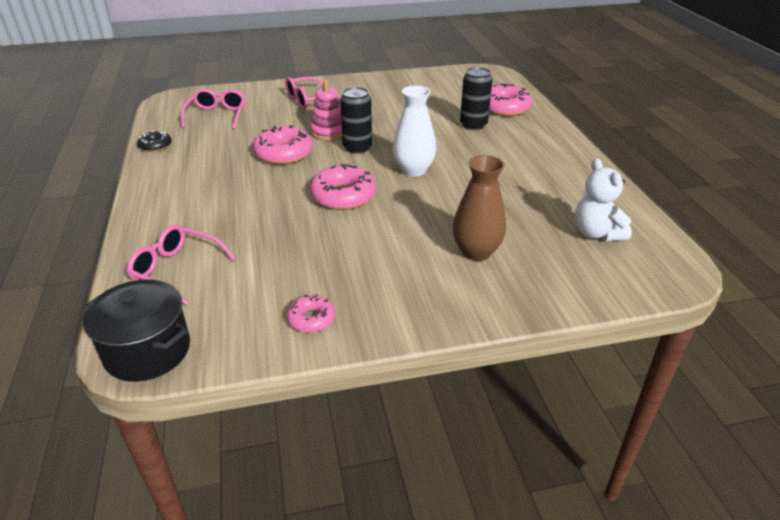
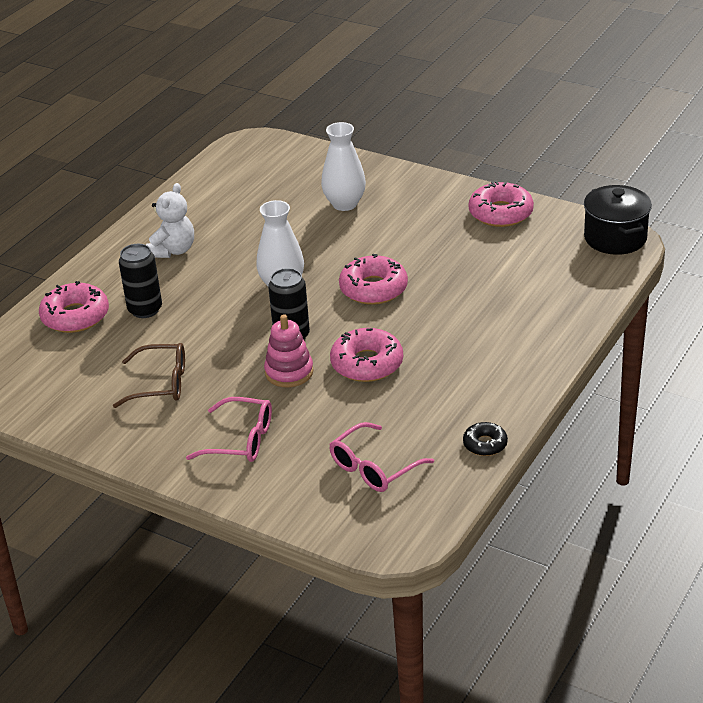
camera: 135 degrees left, 0 degrees up
(176, 269) = (562, 284): pink glasses -> none
(311, 319) = (500, 213): pink donut -> pink donut, size x1.77
(394, 103) = (161, 384): none -> brown glasses
(476, 252) = (344, 204): brown vase -> white vase
(596, 233) = (249, 180): white teddy bear -> white teddy bear (173, 250)

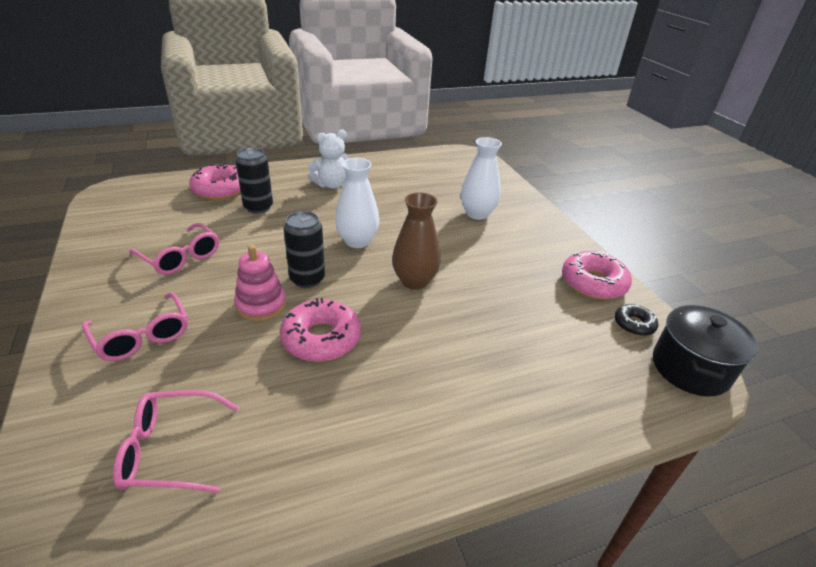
camera: 35 degrees right, 0 degrees up
(161, 384) = (181, 257): brown glasses -> pink glasses
(373, 289) = (414, 281): pink donut -> brown vase
(485, 444) = (291, 515): black donut -> black donut (633, 324)

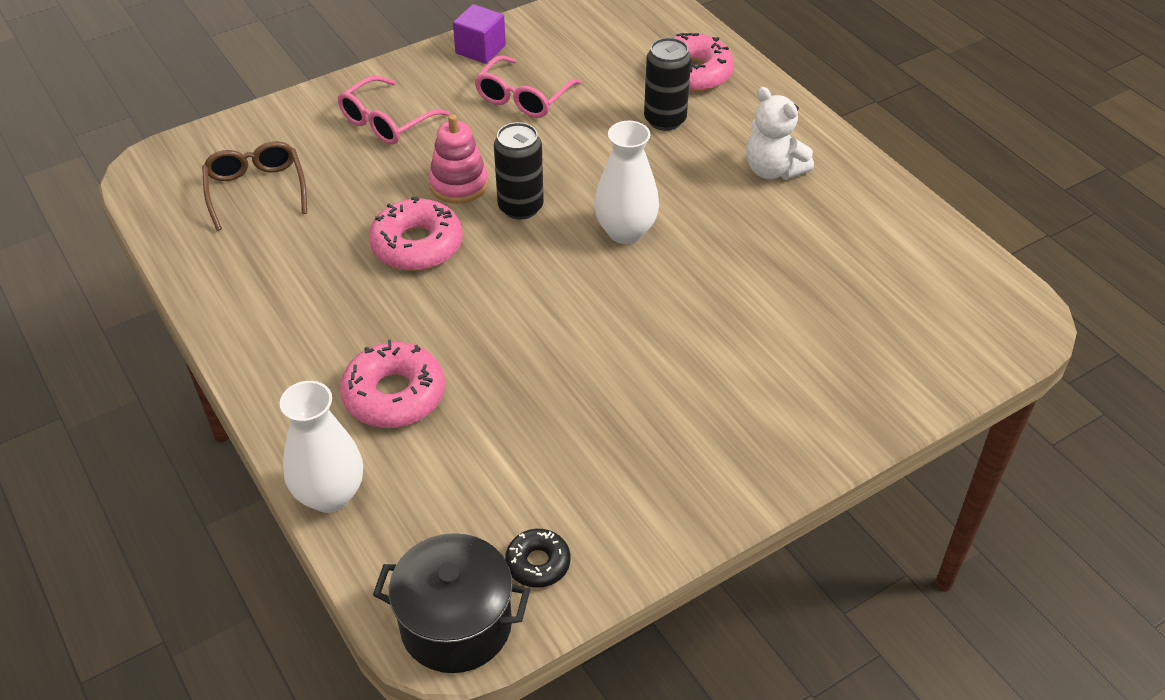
camera: 80 degrees right, 10 degrees up
(95, 268) = (480, 49): none -> purple cube
(170, 450) = (256, 190): pink glasses -> brown glasses
(414, 281) = (554, 305): brown vase -> none
(477, 214) = (778, 354): white vase -> white vase (330, 495)
(593, 283) = (630, 516): pink donut -> pink donut (394, 395)

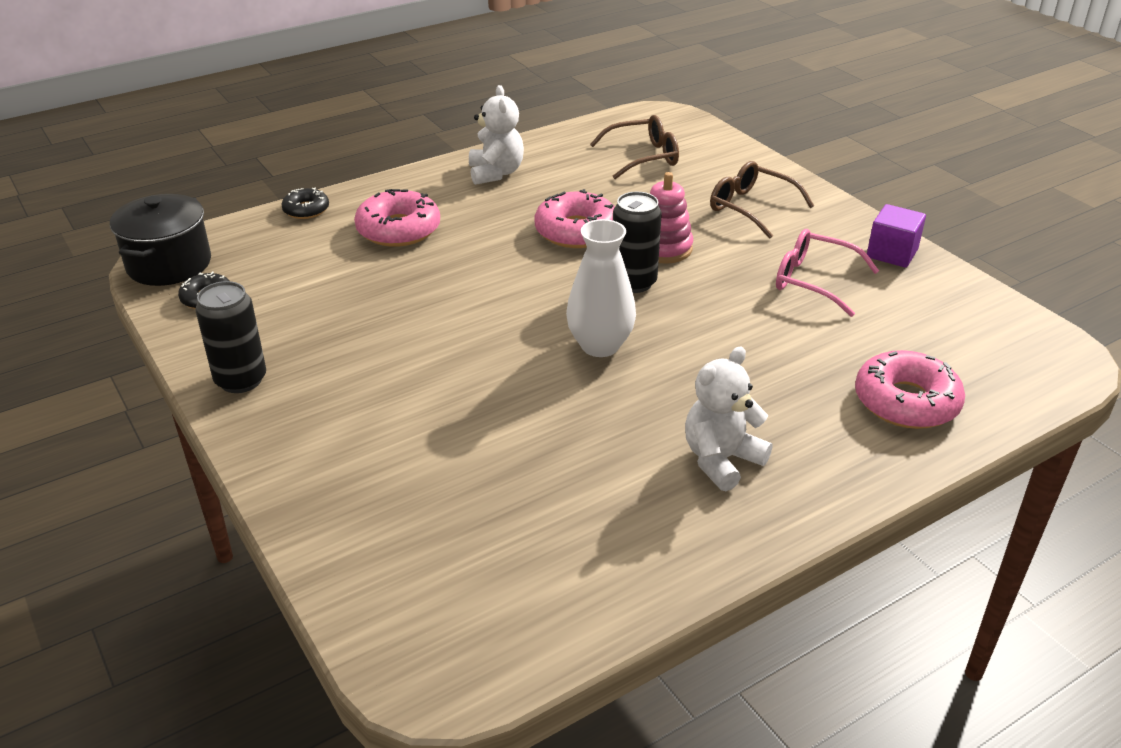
camera: 90 degrees right, 10 degrees down
(267, 314) = (496, 173): none -> white teddy bear
(330, 495) = (306, 210): white vase -> black donut
(386, 122) = (750, 208): pink glasses -> brown glasses
(665, 120) = (801, 377): black can -> black can (241, 380)

